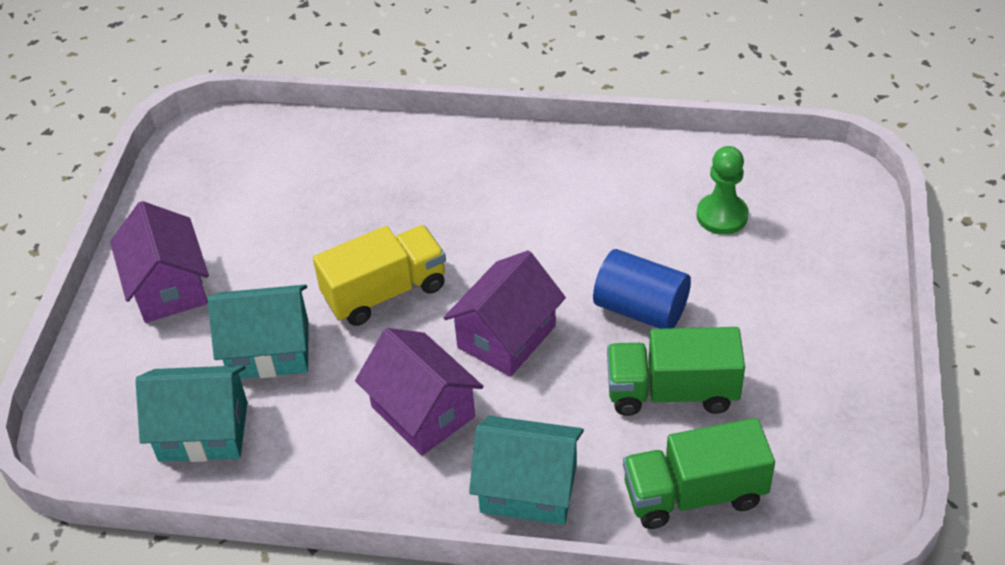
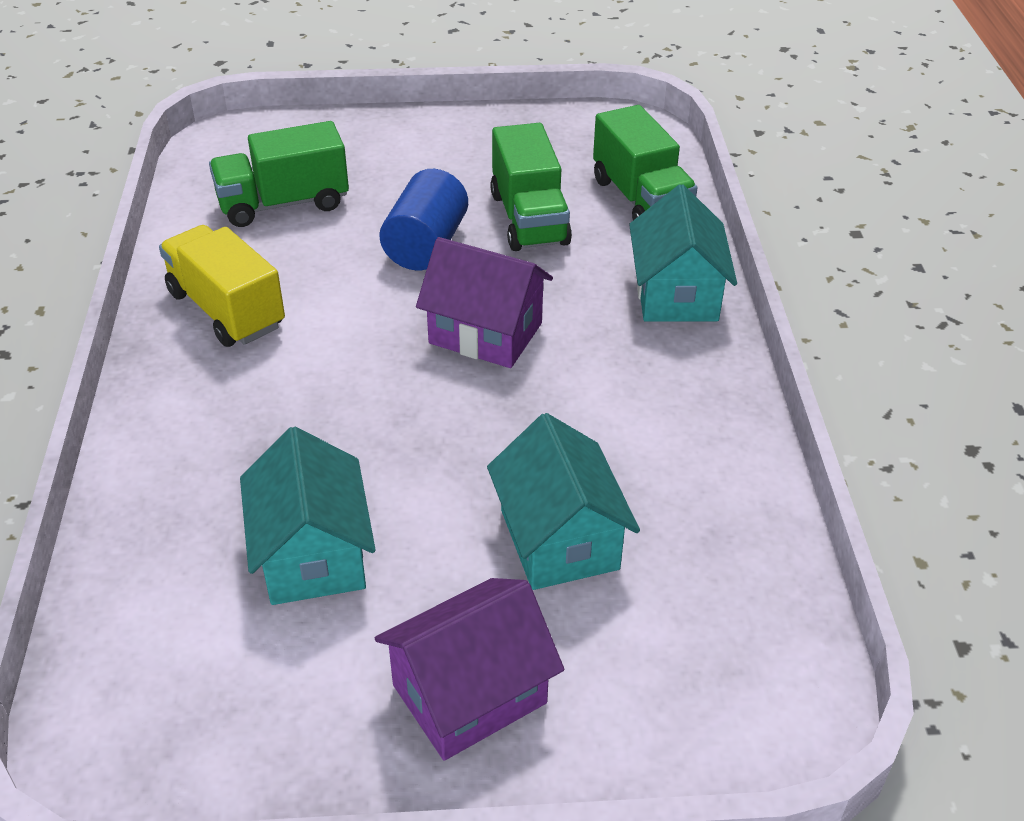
camera: 105 degrees left, 5 degrees down
(203, 431) = (709, 574): turquoise house -> turquoise house (313, 555)
(385, 292) = (436, 445): yellow truck -> yellow truck (226, 310)
(423, 412) = (609, 381): purple house -> none
(722, 216) = (283, 203): green pawn -> green truck

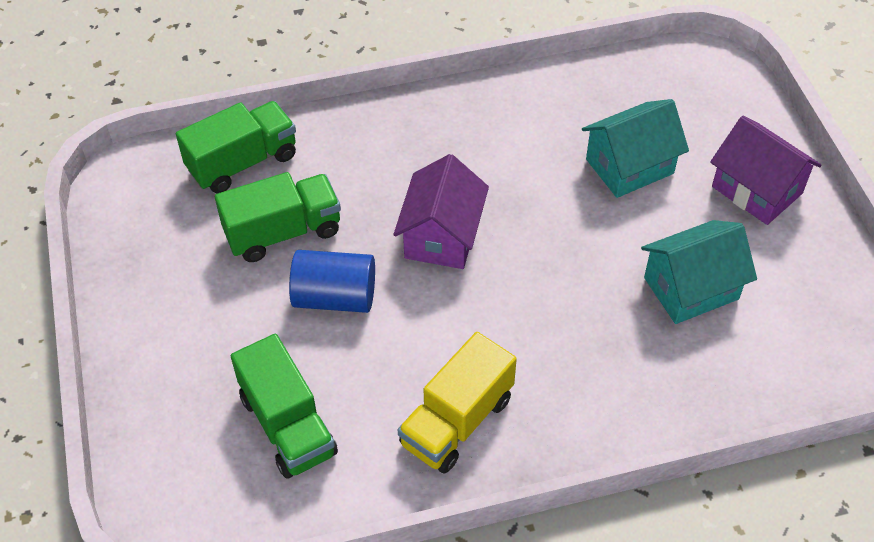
camera: 100 degrees left, 10 degrees up
(676, 294) = (367, 131): turquoise house -> none

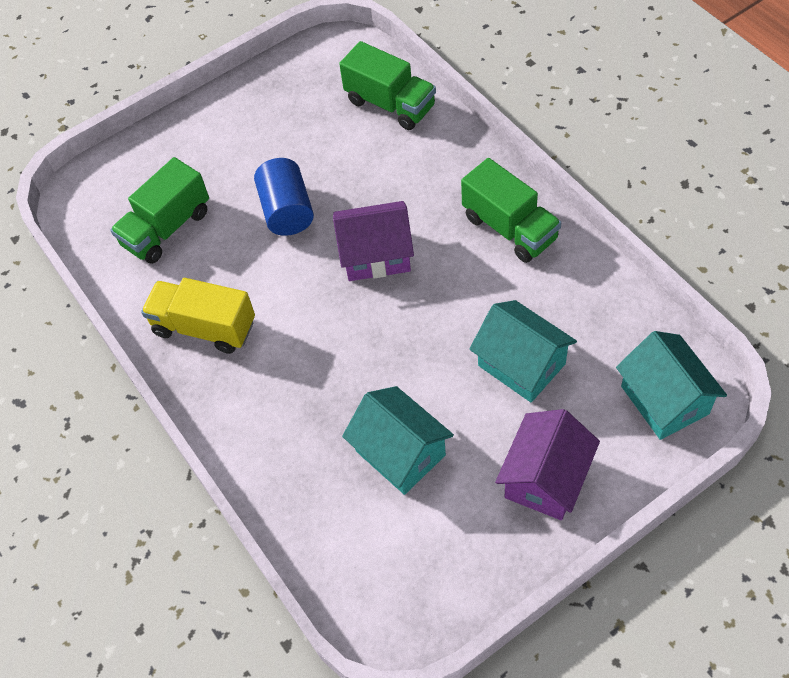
camera: 75 degrees right, 5 degrees up
(283, 232) = (334, 156): green truck -> green truck (509, 228)
(707, 86) = (664, 400): none -> turquoise house

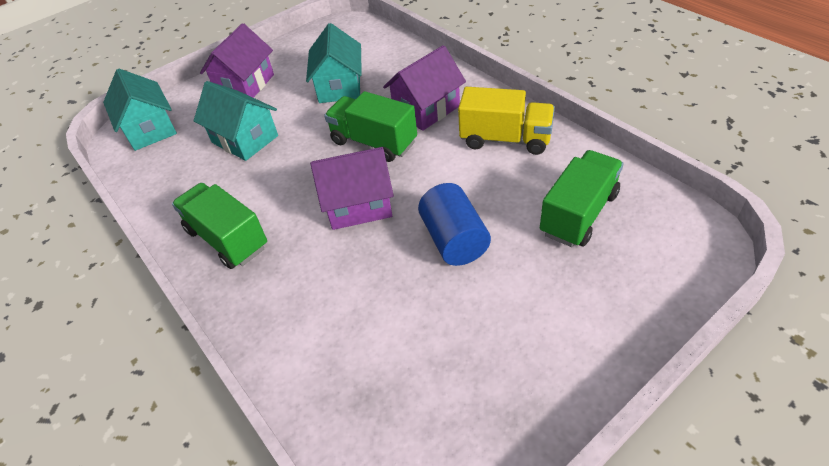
camera: 175 degrees right, 10 degrees down
(285, 389) = (426, 109): none -> purple house
(390, 104) = (343, 387): green truck -> green truck (374, 142)
(400, 453) = (339, 86): turquoise house -> turquoise house turned 45 degrees clockwise

